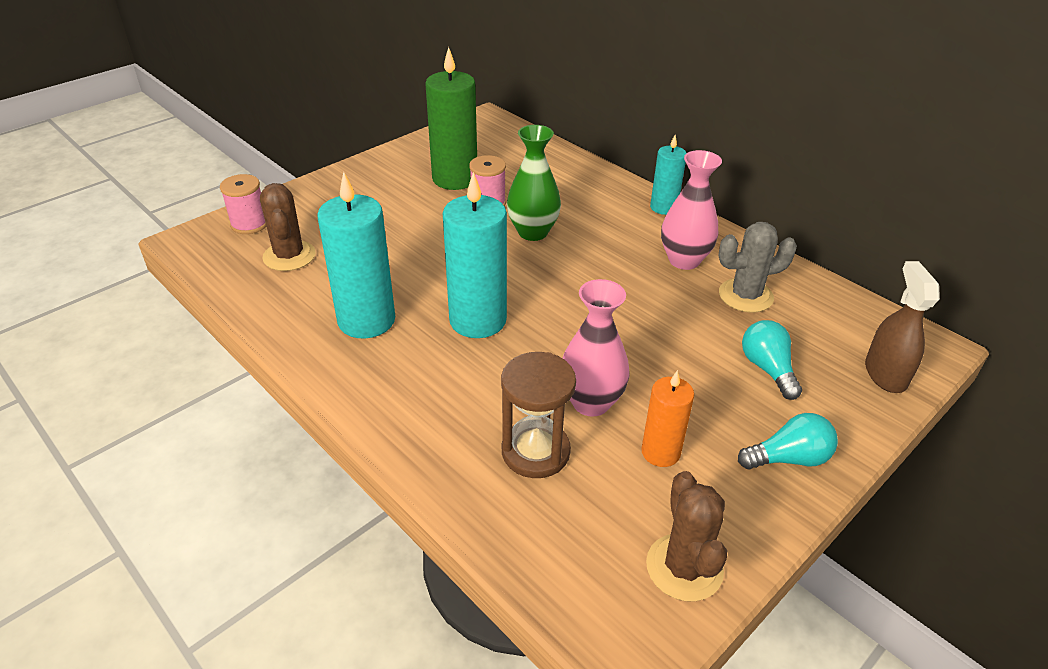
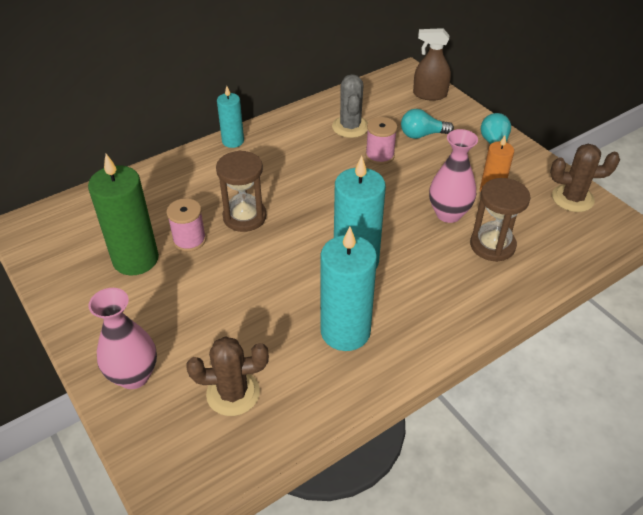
camera: 80 degrees left, 5 degrees up
(249, 224) = (159, 434): pink spool -> pink spool (379, 155)
(533, 232) = (244, 217): green vase -> brown hourglass
(684, 260) = (304, 145): pink vase -> pink vase (134, 376)

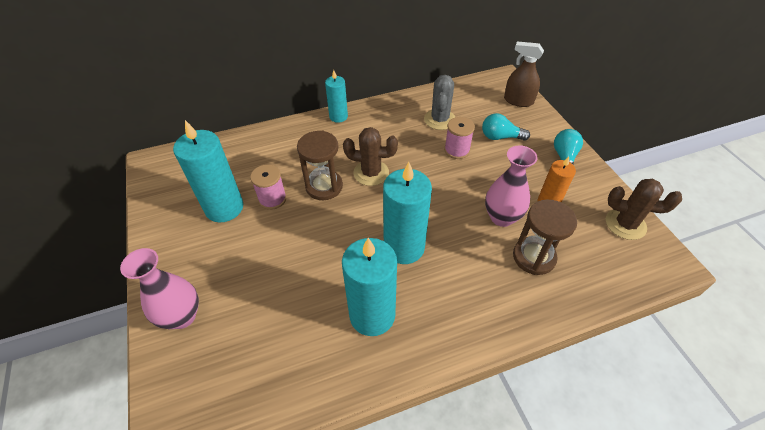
camera: 15 degrees right, 5 degrees up
(135, 259) = (224, 208): green candle -> turquoise candle
(233, 393) = (255, 354): brown cactus -> brown cactus (371, 173)

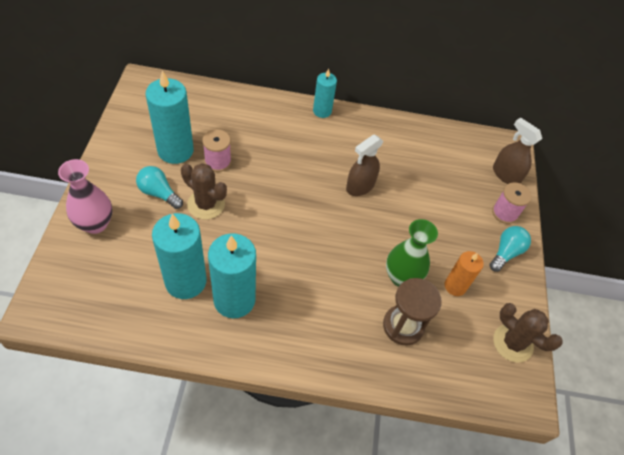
camera: 20 degrees right, 5 degrees up
(324, 186) = (267, 171): brown hourglass -> none
(371, 173) = (315, 179): brown cactus -> brown cactus (206, 204)
(404, 247) = (297, 259): turquoise candle -> turquoise candle (185, 281)
(413, 161) = (360, 186): none -> brown spray bottle
(439, 119) = (413, 158): grey cactus -> none
(457, 150) = (407, 195): pink spool -> pink spool (504, 213)
(500, 137) = (459, 202): turquoise light bulb -> turquoise light bulb (159, 193)
(501, 217) = (401, 277): pink vase -> green vase

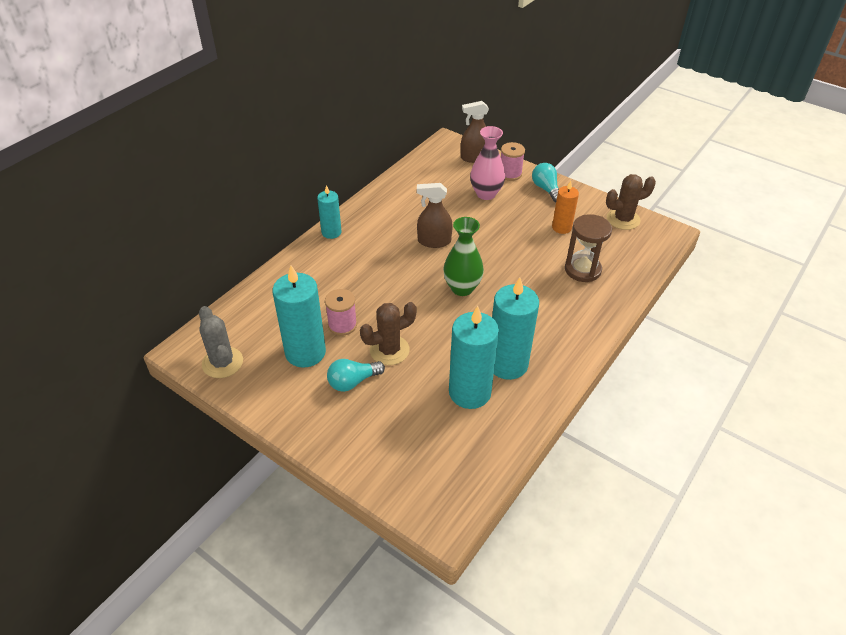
camera: 55 degrees left, 10 degrees down
(95, 224) = (360, 445): pink vase -> pink vase (486, 194)
(141, 107) = (222, 362): none -> grey cactus
(360, 186) = (434, 241): brown spray bottle -> brown spray bottle turned 105 degrees clockwise
(401, 277) = (538, 253): green vase -> green vase (462, 288)

